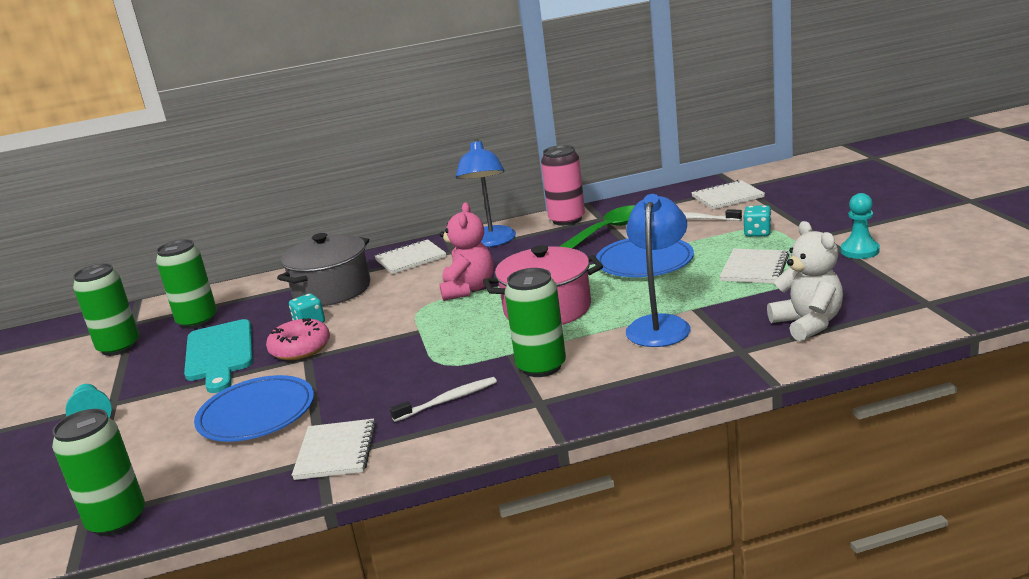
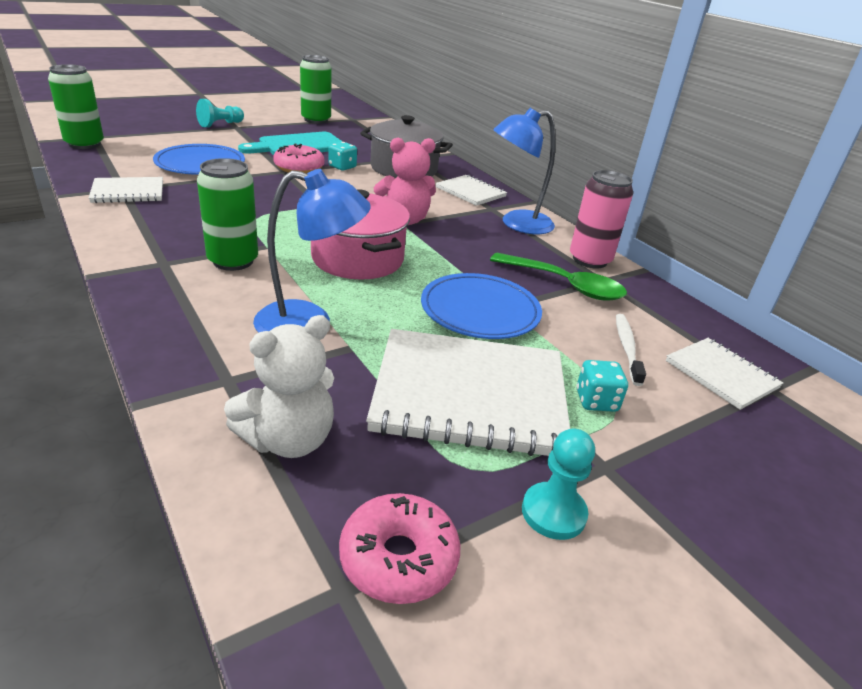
camera: 65 degrees right, 10 degrees up
(197, 321) = (353, 135): green can -> none
(448, 400) = (187, 225): white toothbrush -> none
(754, 268) = (470, 395): white notebook -> white notebook, size x1.91
(902, 289) = (398, 558): none -> pink donut

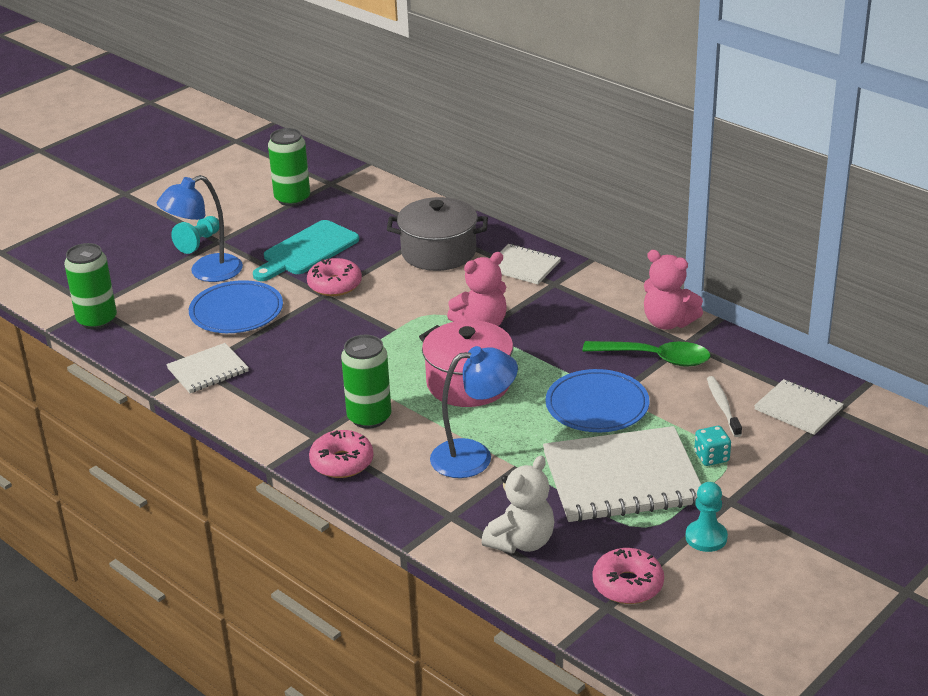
camera: 10 degrees left, 0 degrees up
(163, 292) = (342, 462): none -> pink donut
(342, 167) = (376, 269): turquoise dice -> none
(517, 224) = (586, 297): blue lamp -> blue lamp (206, 272)
(589, 260) = (668, 322): pink can -> pink teddy bear

